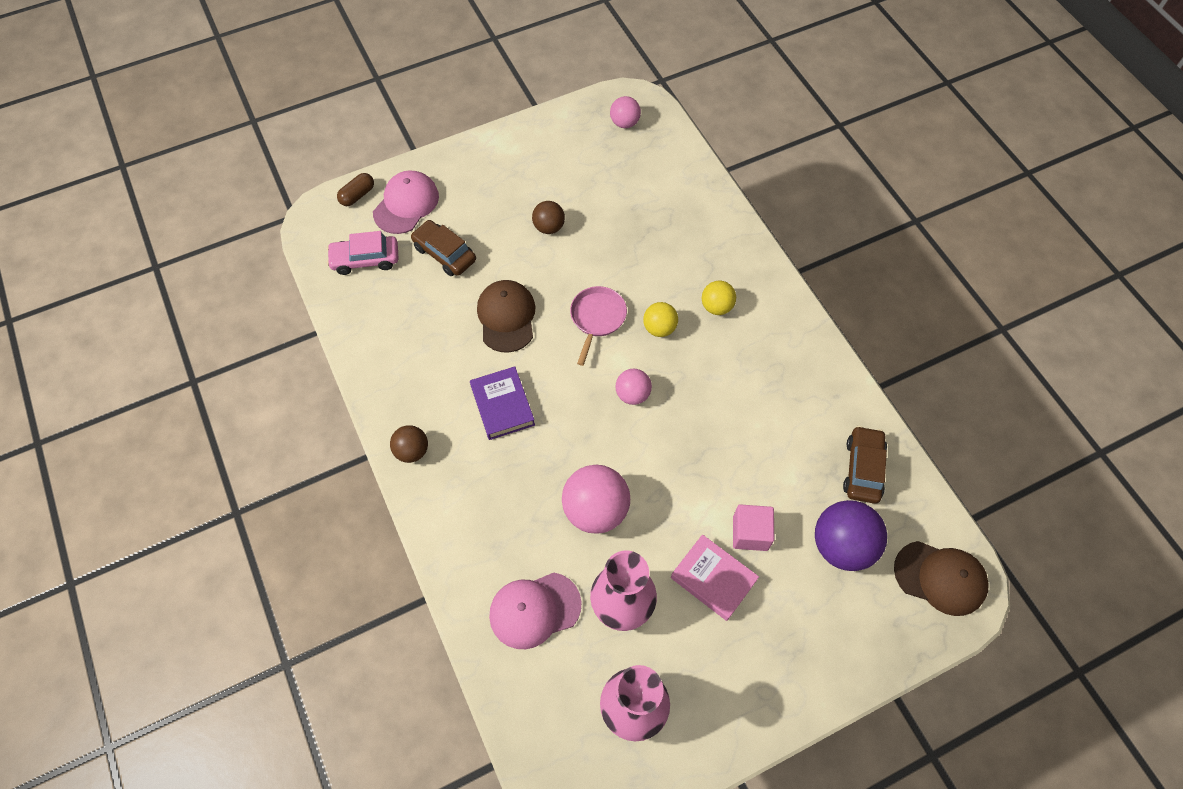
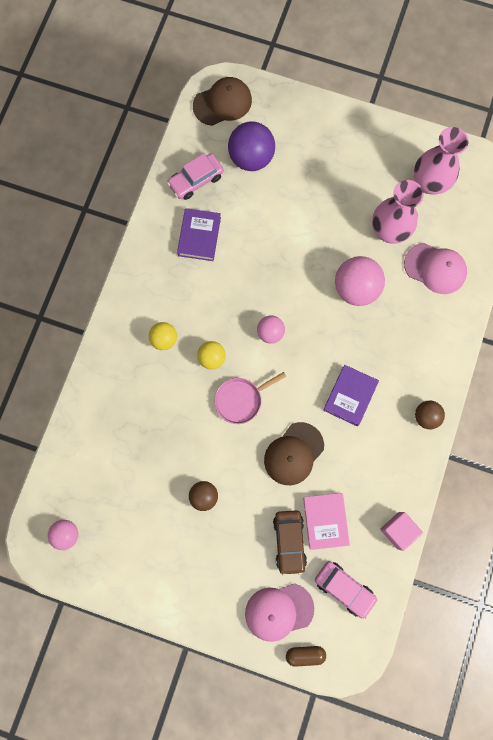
camera: 135 degrees left, 15 degrees up
(713, 579) = (331, 201): pink book -> pink book (325, 520)
(750, 533) = (289, 204): pink cube -> pink cube (398, 530)
(794, 419) = (199, 236): none -> purple book
(863, 469) = (196, 180): brown car -> pink car
(940, 578) = (222, 103): brown cap -> brown cap turned 90 degrees clockwise

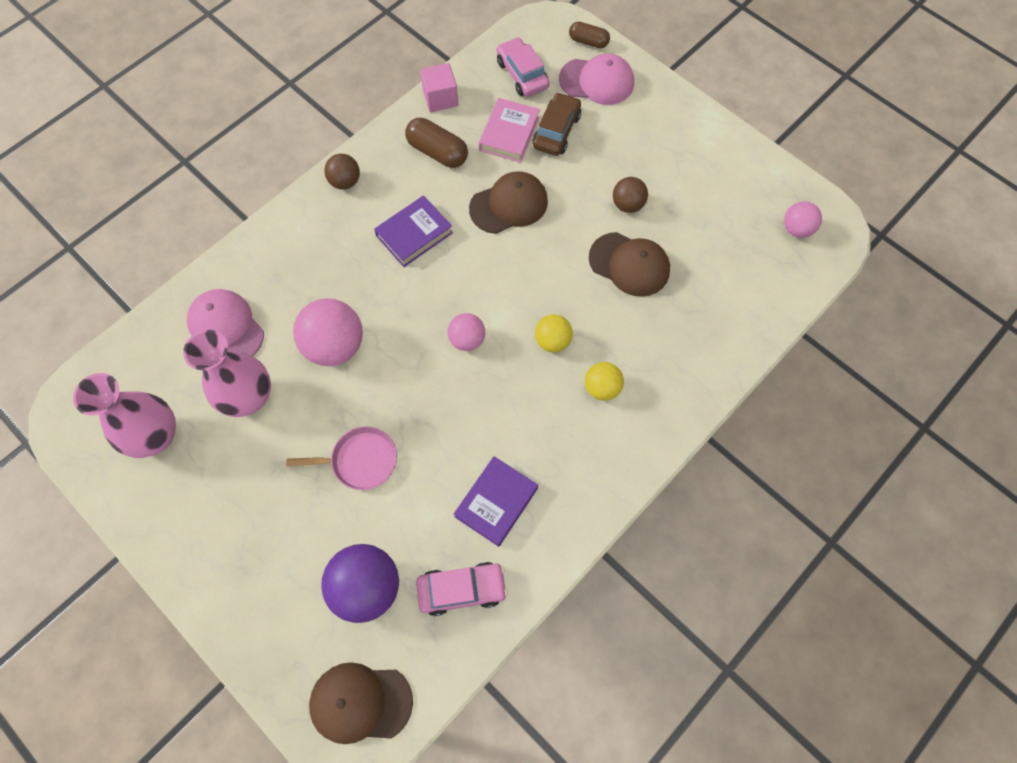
camera: 155 degrees left, 10 degrees down
(182, 443) = (629, 264): none -> brown cap
(241, 400) = (540, 281): pink pan -> pink pan (360, 461)
(372, 476) = (437, 152): none -> brown capsule

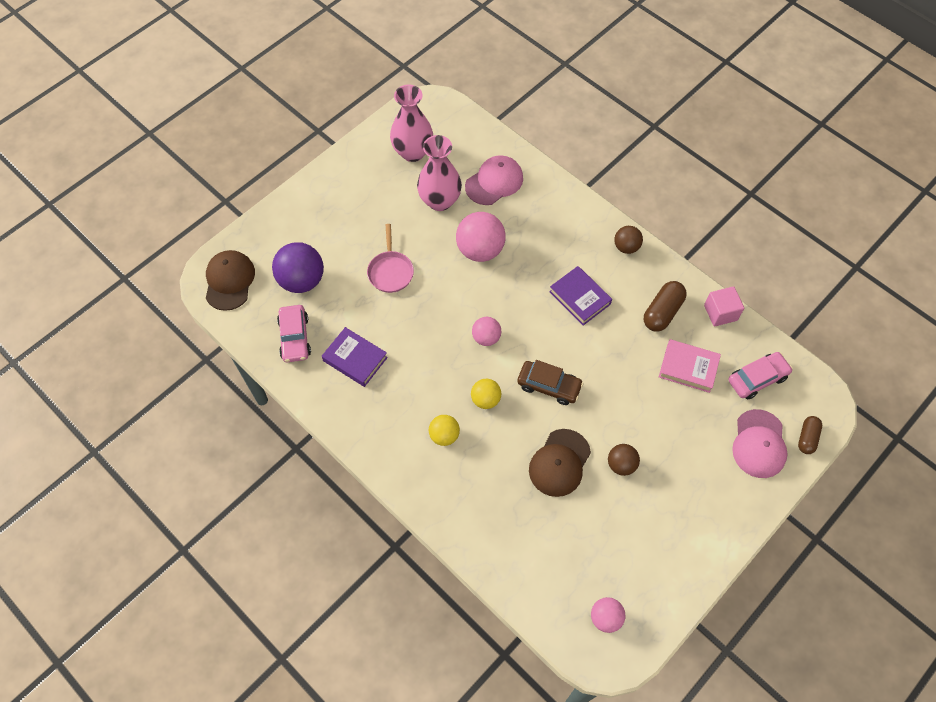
camera: 90 degrees right, 5 degrees down
(509, 205) = (613, 367): brown cap -> none
(556, 131) = (696, 407): brown car -> brown car (549, 386)

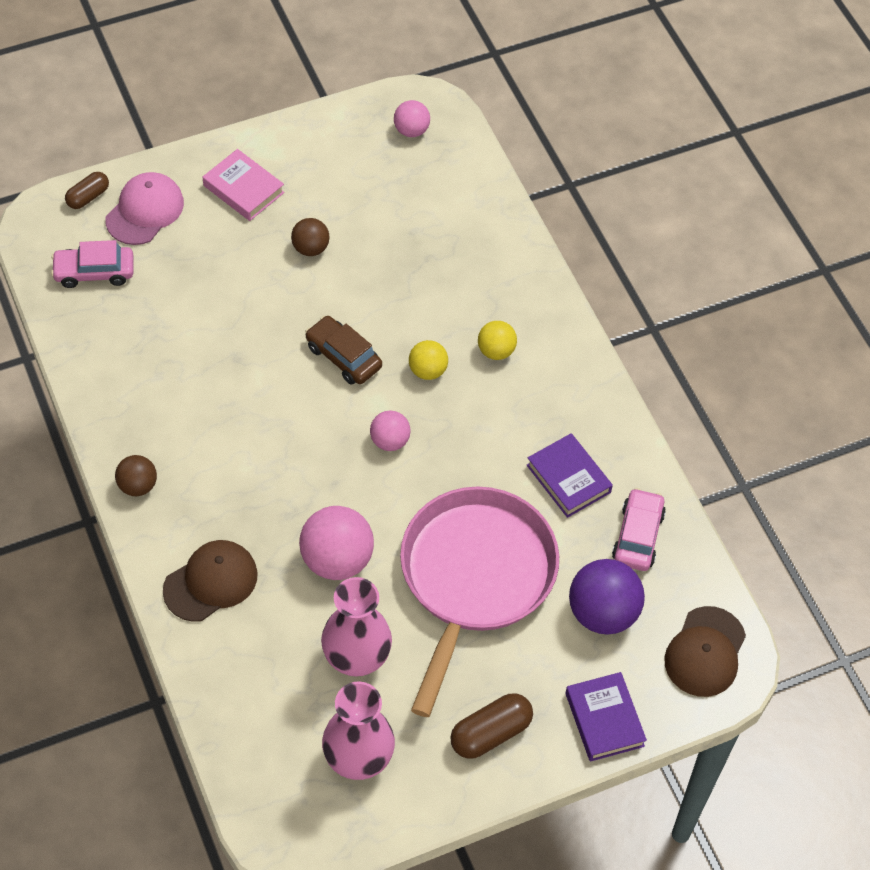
camera: 160 degrees left, 5 degrees down
(390, 271) = (474, 577): pink pan -> pink pan, size x2.28
(494, 182) = (261, 656): pink cap -> none
(559, 463) = (378, 275): brown cap -> brown cap (211, 582)
(580, 298) = (242, 444): purple book -> purple book (604, 719)
(662, 312) = (150, 386): brown capsule -> brown capsule (490, 733)
(688, 368) = (165, 313): pink book -> pink book (243, 189)
(720, 313) = (79, 358): pink cube -> none

